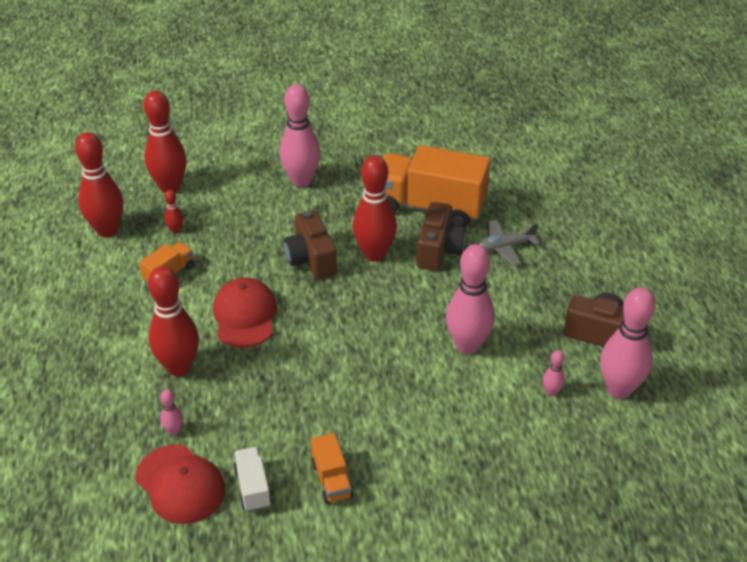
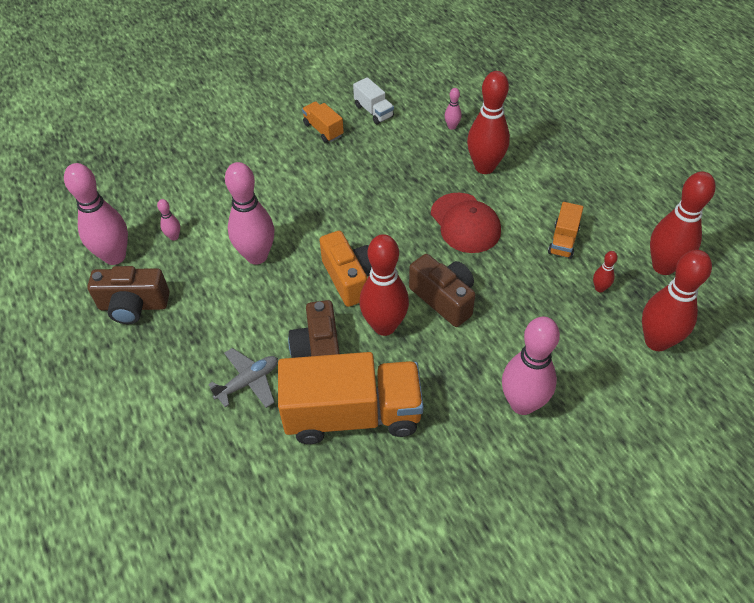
camera: 160 degrees right, 10 degrees up
(180, 484) = (422, 100): red cap -> none
(385, 299) = (349, 278): none -> orange camera

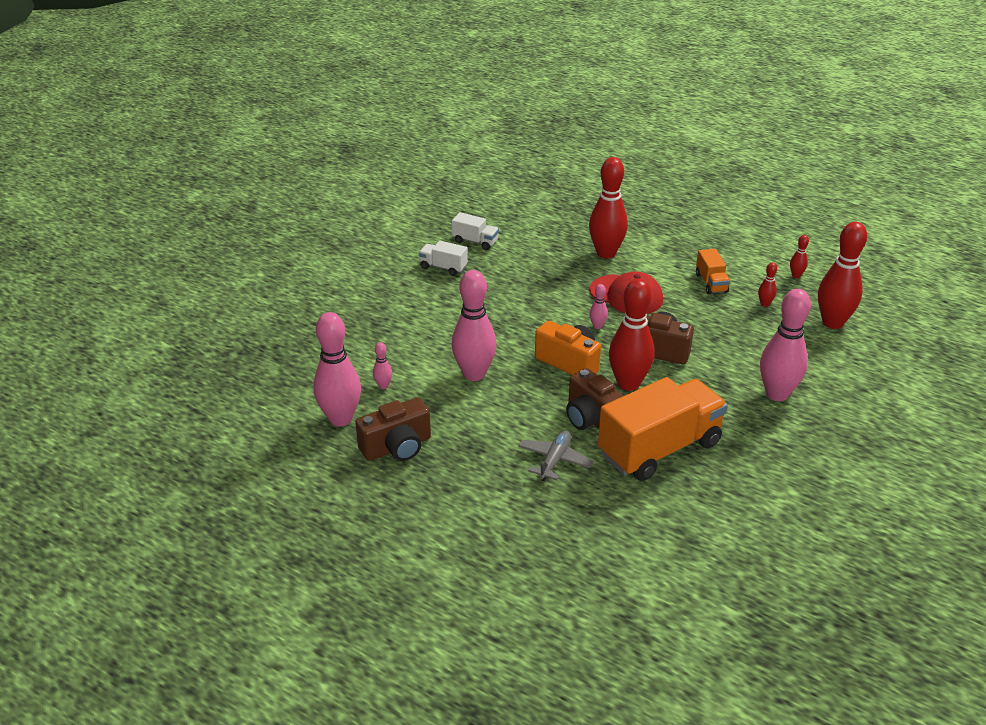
camera: 30 degrees left, 15 degrees down
(323, 130) = (443, 267): orange truck -> white truck
(452, 126) = (553, 233): pink bowling pin -> pink bowling pin (597, 326)
(663, 266) = (796, 276): red bowling pin -> red bowling pin, size x0.43

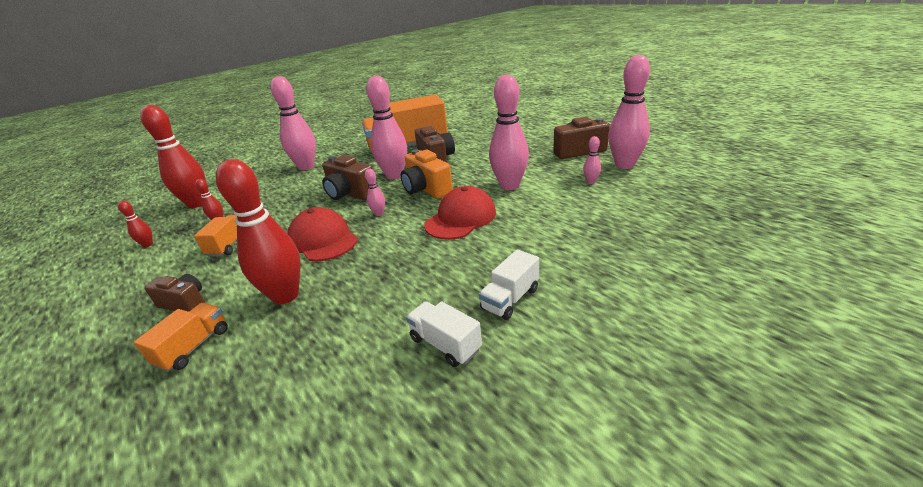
camera: 160 degrees left, 5 degrees down
(443, 267) = (510, 299): white truck -> white truck turned 90 degrees clockwise
(509, 327) = (461, 218): none -> red cap
(554, 460) = (474, 144): grey plane -> none
(628, 383) = (394, 175): red bowling pin -> pink bowling pin
(630, 223) = (194, 347): none -> orange truck
(676, 241) = (184, 303): none -> brown camera

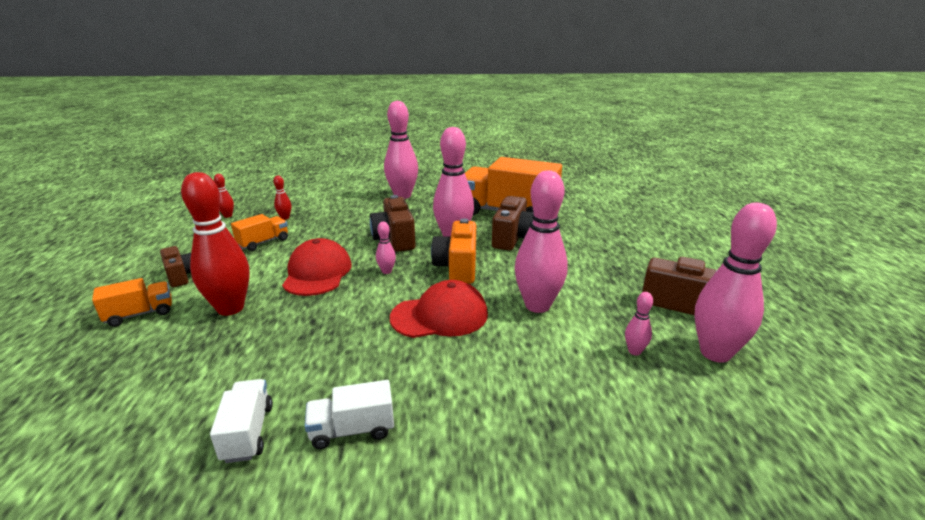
camera: 35 degrees right, 5 degrees down
(197, 204) = (294, 195): red bowling pin -> none

